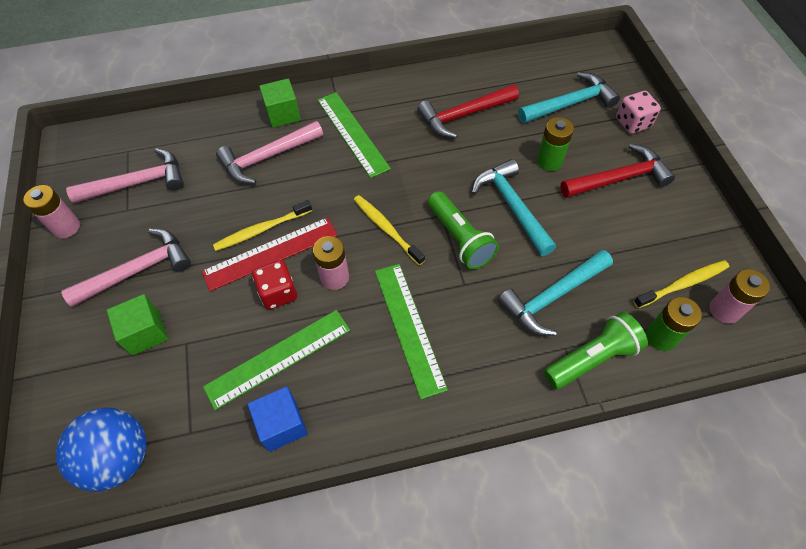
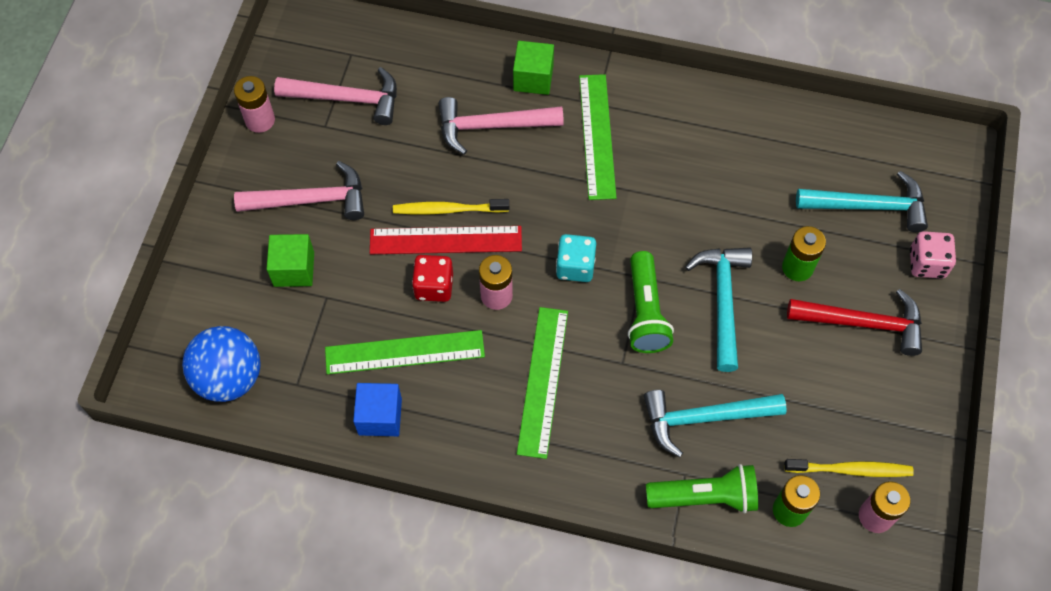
camera: 25 degrees right, 5 degrees up
(386, 229) = (575, 266): yellow toothbrush -> turquoise dice
(464, 115) = (734, 167): red hammer -> none

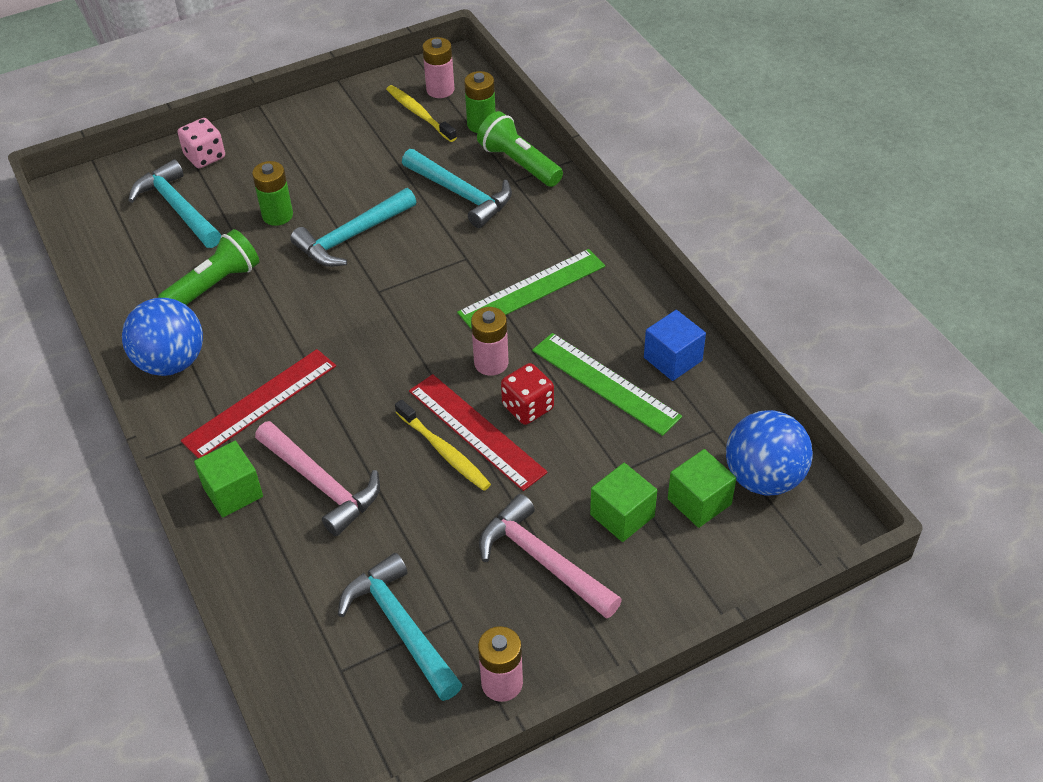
camera: 130 degrees left, 15 degrees down
(255, 322) = (699, 501): none -> green cube
(347, 99) = (401, 626): pink hammer -> turquoise hammer
(575, 266) = (411, 334): turquoise dice -> none
(597, 136) = (260, 403): green ruler -> red ruler
(645, 312) = (408, 271): green flashlight -> green flashlight (214, 285)
(687, 109) = (171, 362): none -> blue ball
(863, 323) = (293, 161): red hammer -> none

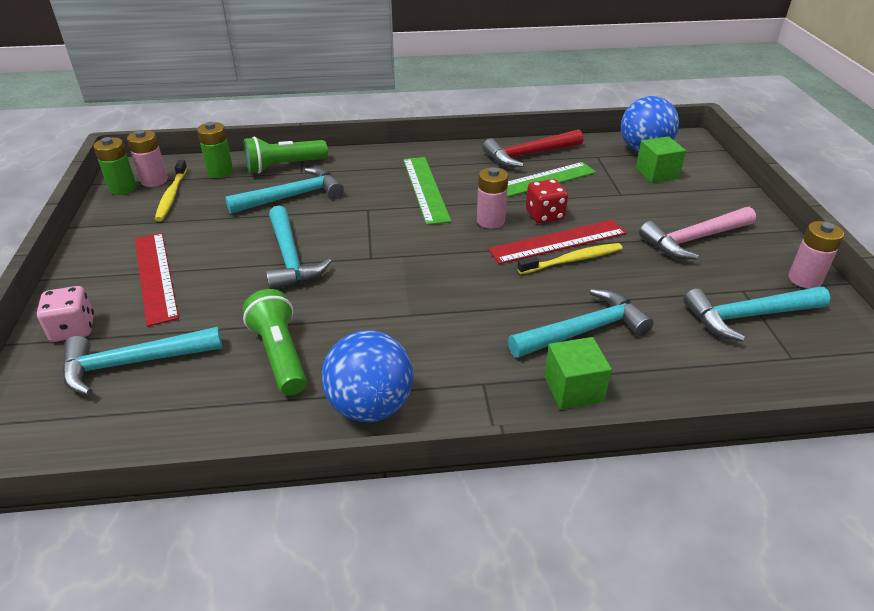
camera: 70 degrees left, 10 degrees down
(260, 403) = (466, 351): red ruler -> red ruler (155, 276)
(277, 215) = (218, 295): green battery -> green battery (123, 188)
(321, 484) = (583, 331): pink hammer -> turquoise hammer
(419, 114) = (172, 195): yellow toothbrush -> yellow toothbrush turned 75 degrees counterclockwise
(622, 515) = (660, 201): green cube -> none
(673, 359) = (529, 155): blue cube -> red hammer

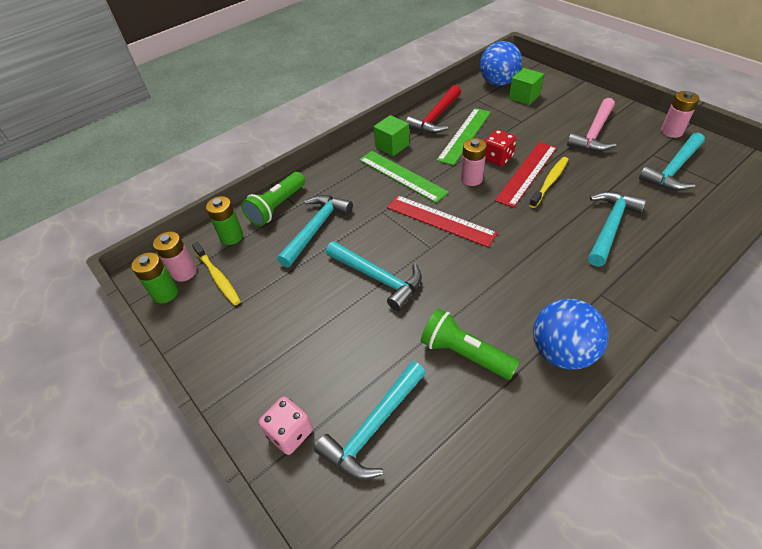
camera: 30 degrees left, 10 degrees up
(155, 276) = (297, 350): red ruler -> red ruler (440, 220)
(573, 389) = (648, 268): green cube -> green cube (392, 146)

